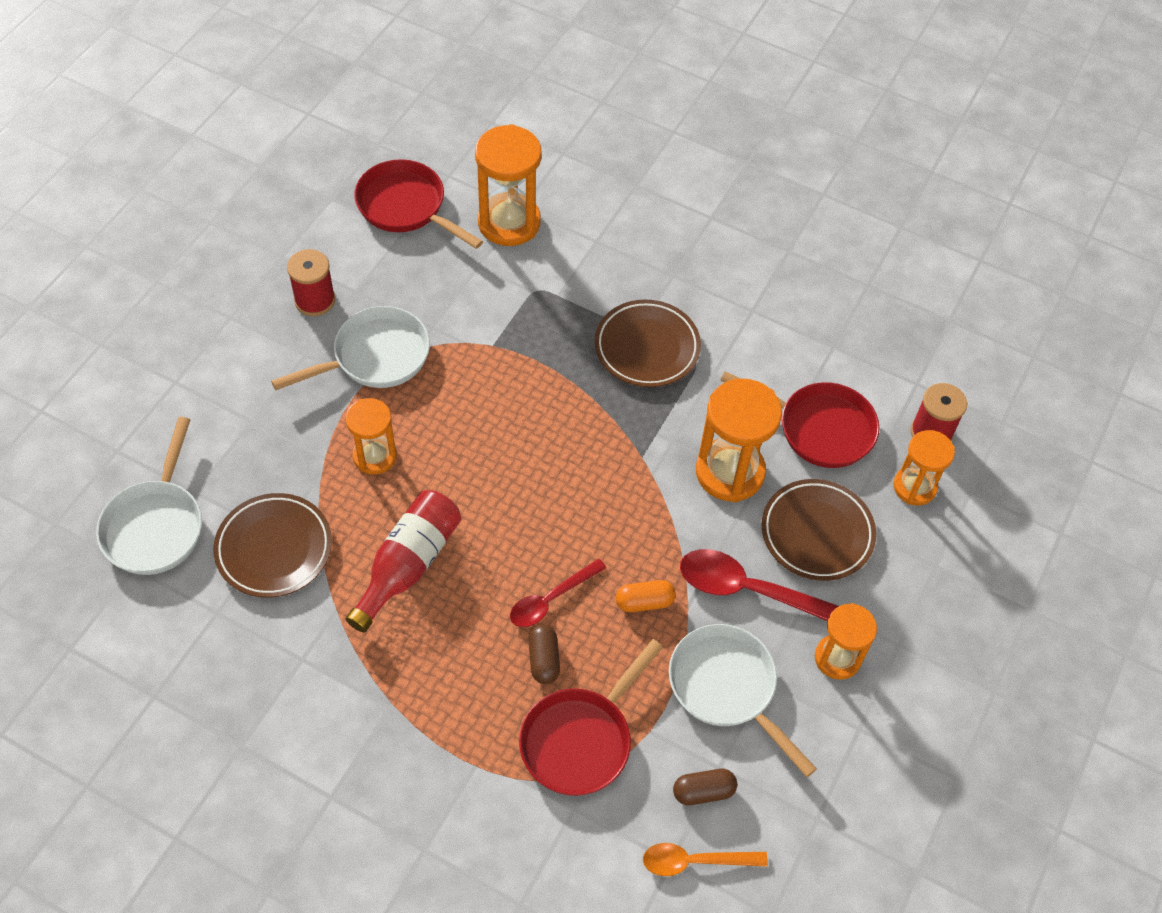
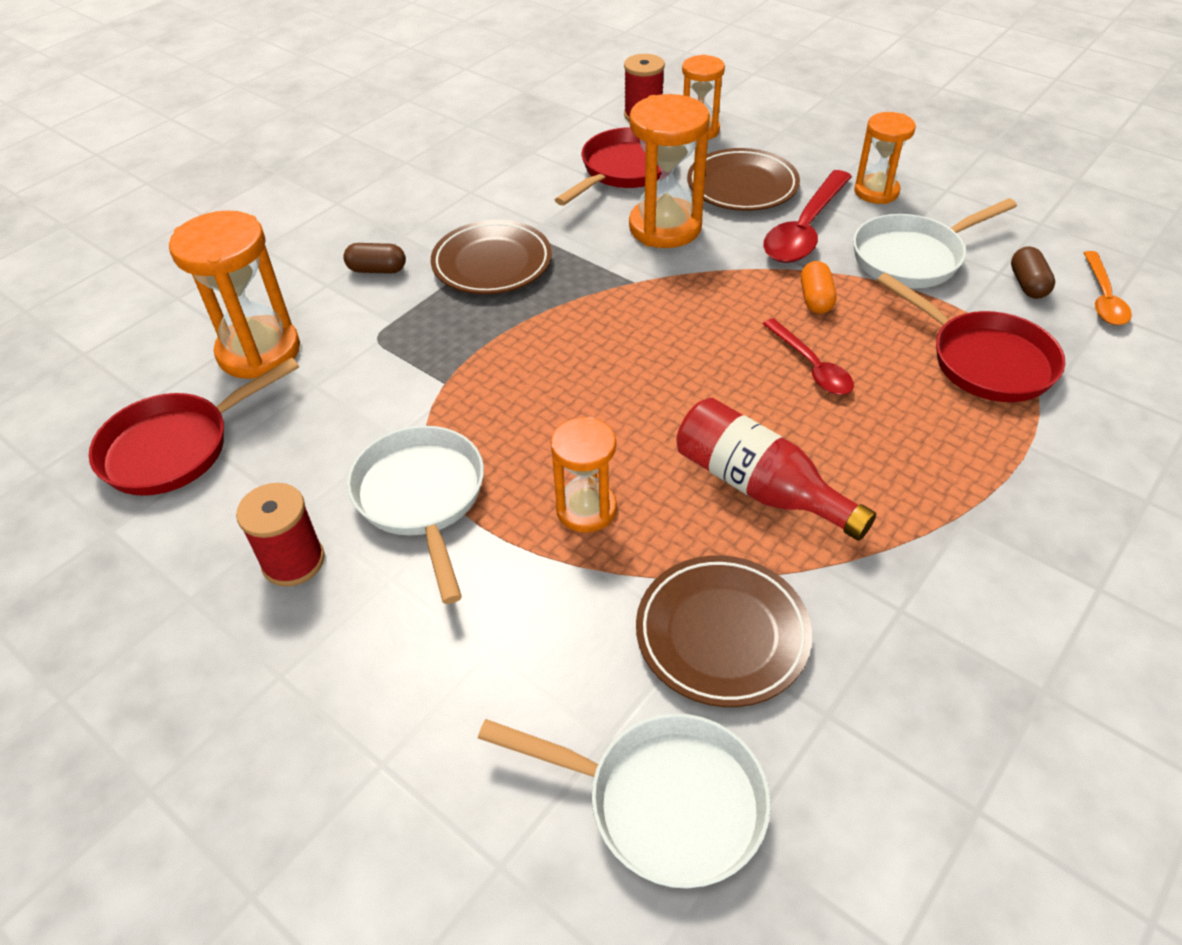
camera: 75 degrees left, 10 degrees down
(544, 659) = (888, 379): brown capsule -> brown capsule (377, 270)

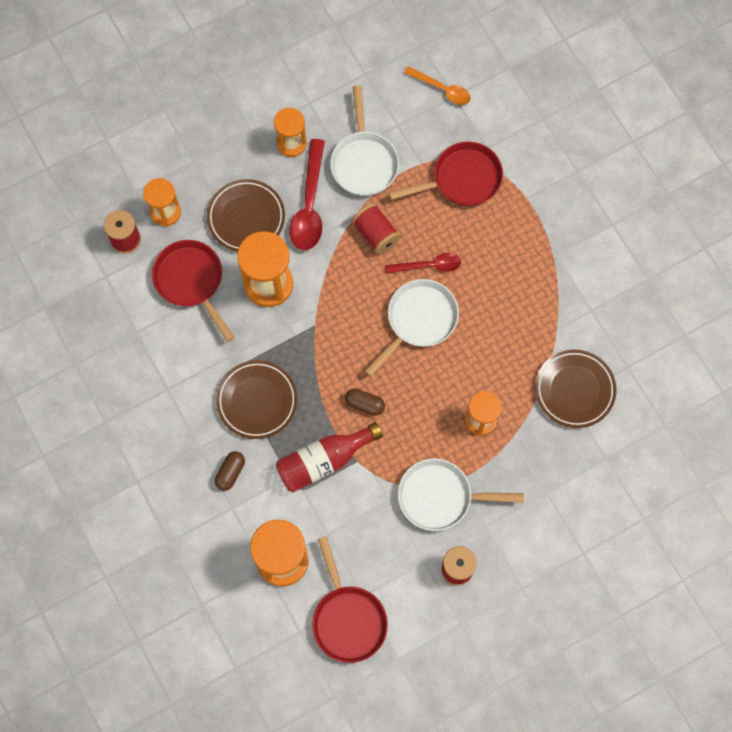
camera: 70 degrees left, 25 degrees up
(664, 802) = (640, 447): white pan -> white pan (418, 320)
(759, 487) = (499, 334): red bottle -> red bottle (324, 461)
(805, 229) = (309, 205): red spoon -> red spoon turned 45 degrees clockwise
(815, 299) = (376, 234): orange capsule -> red spool
(1027, 284) = (414, 118): brown capsule -> brown capsule (365, 404)

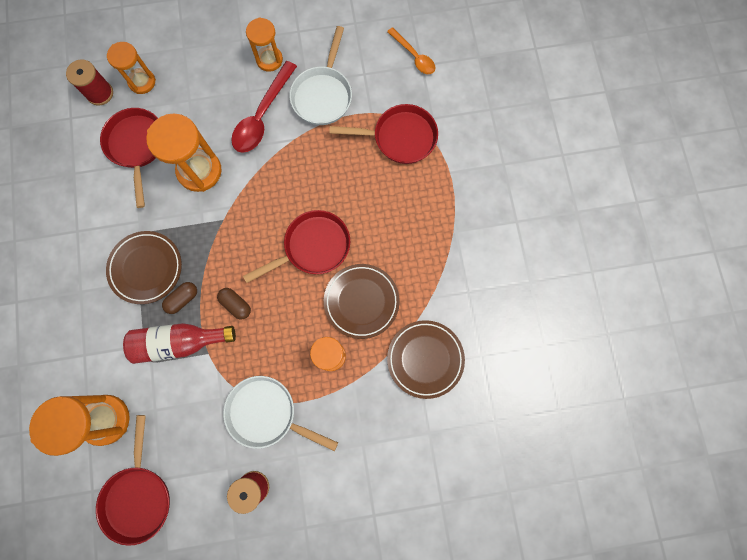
camera: 20 degrees right, 5 degrees up
(230, 472) = (96, 323): brown capsule -> brown capsule (182, 299)
(246, 218) = (205, 109): brown plate -> brown plate (361, 301)
(376, 234) = (307, 159): red spool -> none
(418, 320) = (313, 247): white pan -> red pan
(428, 266) = (341, 202): red spoon -> none

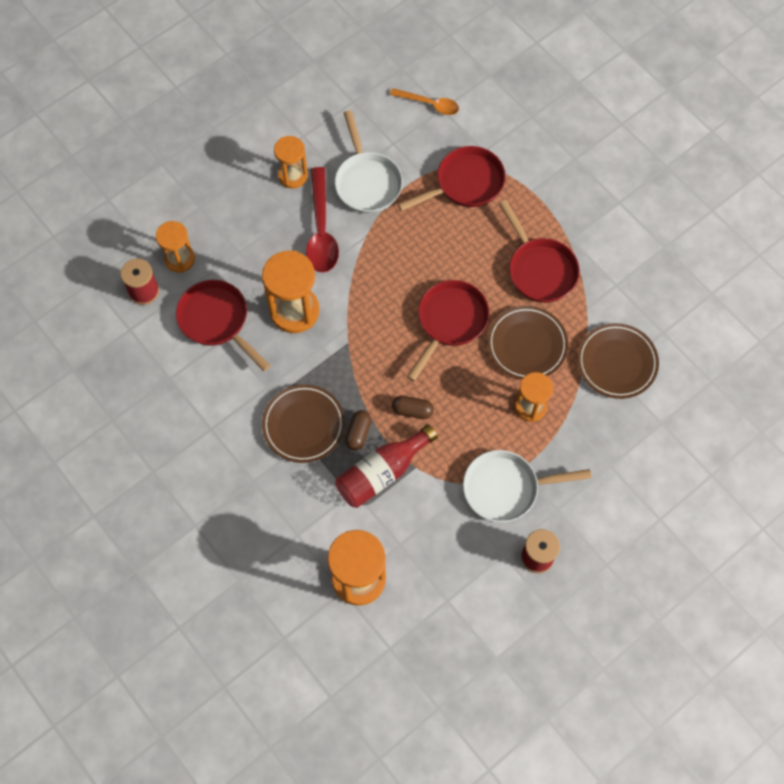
camera: 30 degrees left, 10 degrees down
(138, 496) = (436, 626): red pan -> red pan (539, 269)

